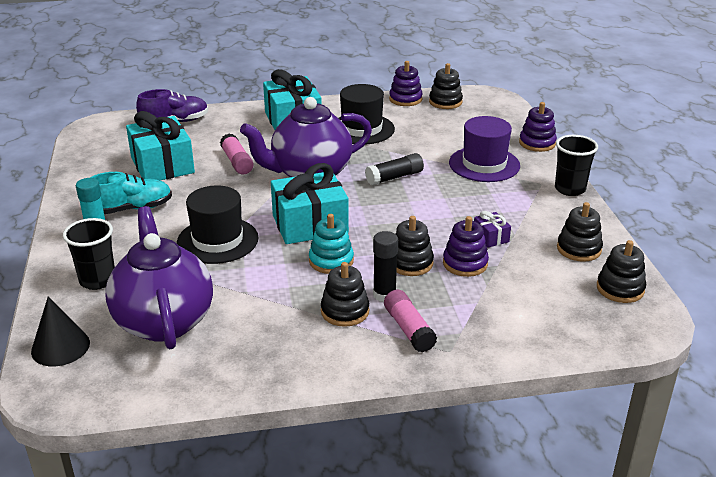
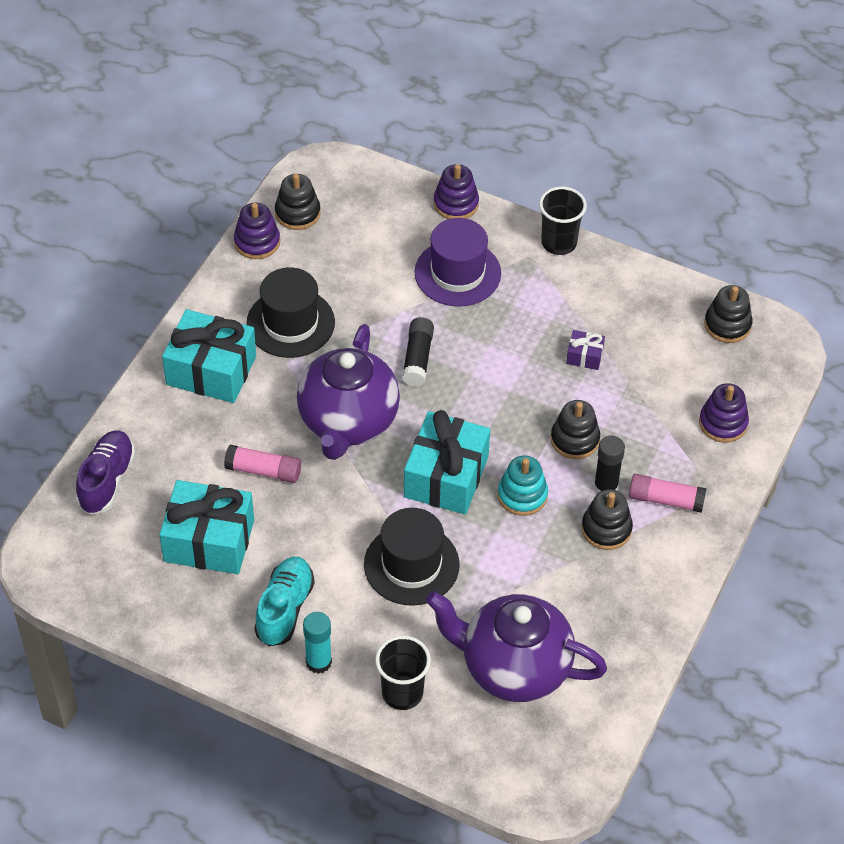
camera: 55 degrees left, 20 degrees up
(60, 347) = (491, 763): black cone -> none
(465, 263) = (608, 401): purple stacking toy -> purple stacking toy (723, 423)
(579, 249) = (653, 309): black stacking toy -> none

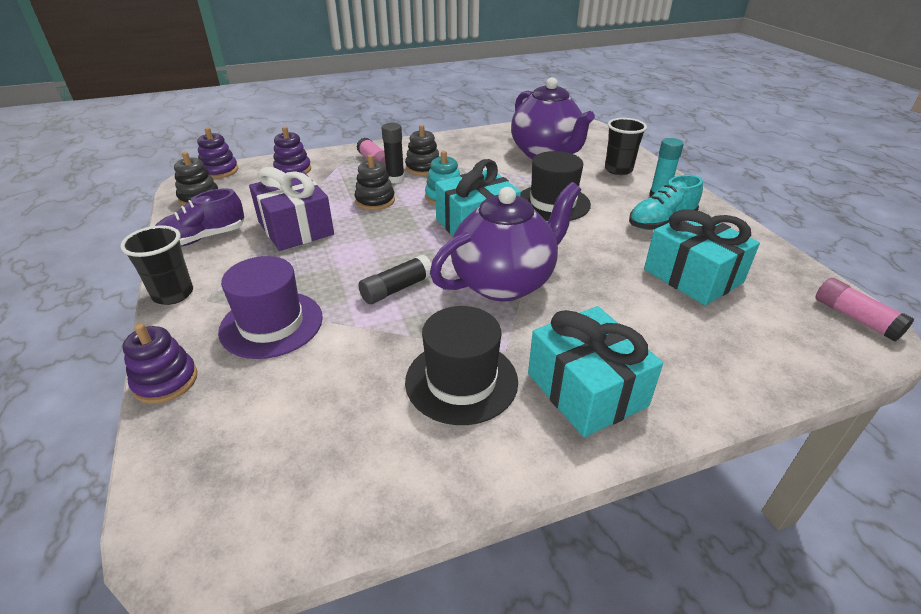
camera: 135 degrees left, 15 degrees down
(107, 480) = (772, 360): purple shoe -> purple shoe (203, 238)
(257, 242) = (390, 499): purple stacking toy -> purple stacking toy (219, 171)
(263, 471) = (607, 291): pink glue stick -> pink glue stick (855, 318)
(297, 213) = (300, 500): black stacking toy -> none
(584, 356) = (296, 228): purple gift -> purple gift, size x2.23

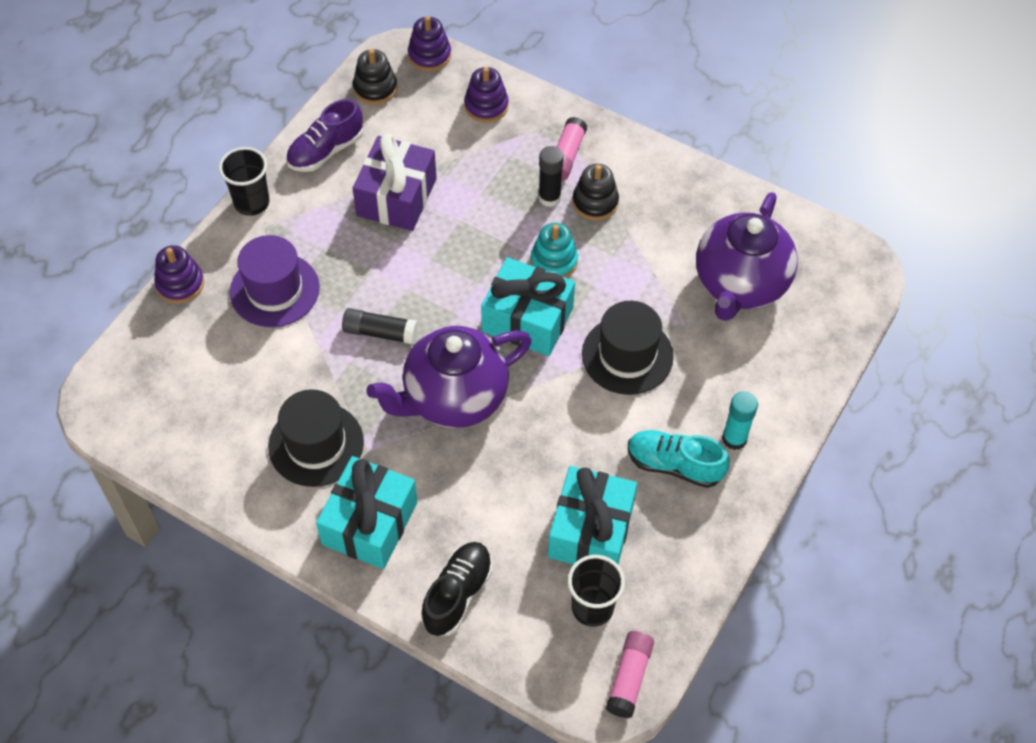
camera: 50 degrees right, 20 degrees up
(203, 238) = (326, 151): purple shoe -> purple shoe turned 60 degrees counterclockwise
(375, 201) = (493, 215): black stacking toy -> none
(504, 282) = (454, 398): purple teapot -> purple teapot turned 135 degrees clockwise
(618, 170) = (767, 372): black cup -> black cup (592, 608)
(712, 372) = (457, 594): none -> black shoe

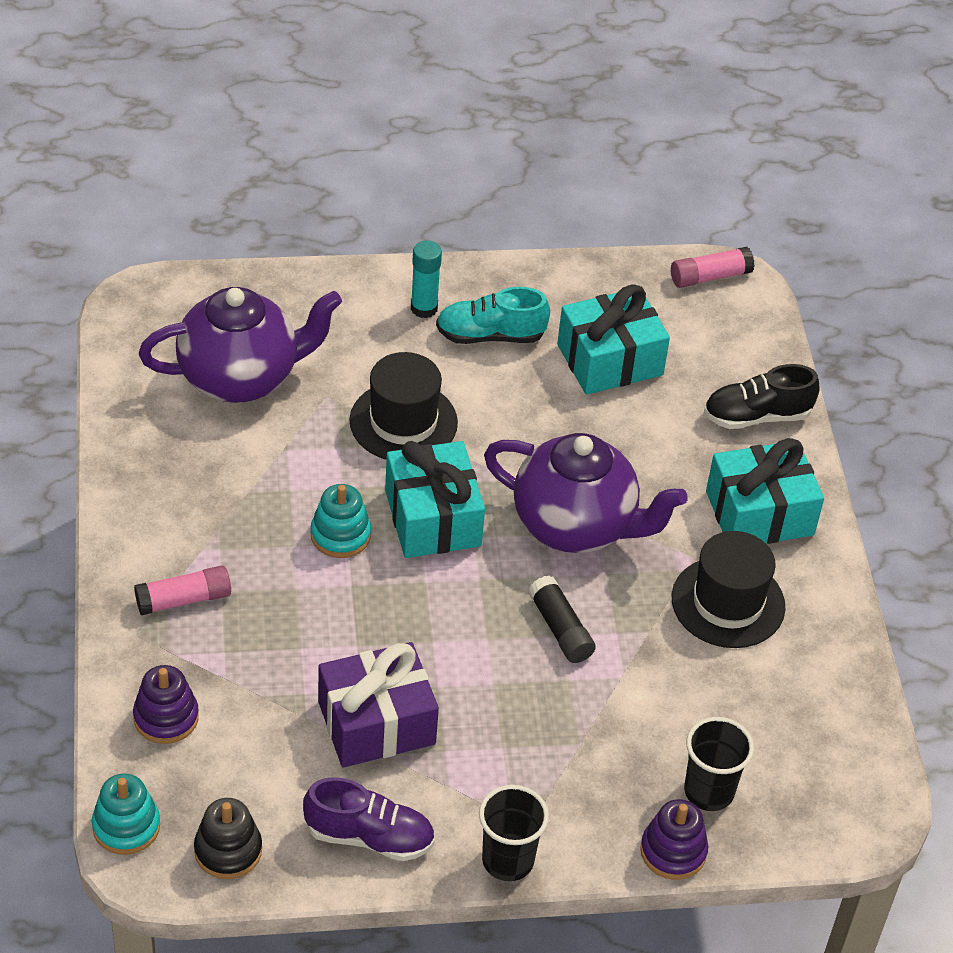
camera: 130 degrees left, 10 degrees down
(274, 290) = (597, 756): purple hat -> none
(429, 55) = (126, 826): purple stacking toy -> turquoise stacking toy
(549, 198) = (257, 583): black glue stick -> none
(592, 608) = (676, 326): black cup -> black cup (708, 791)
(595, 202) = (230, 541): black stacking toy -> none
(674, 465) = (490, 335): turquoise shoe -> turquoise shoe turned 105 degrees clockwise

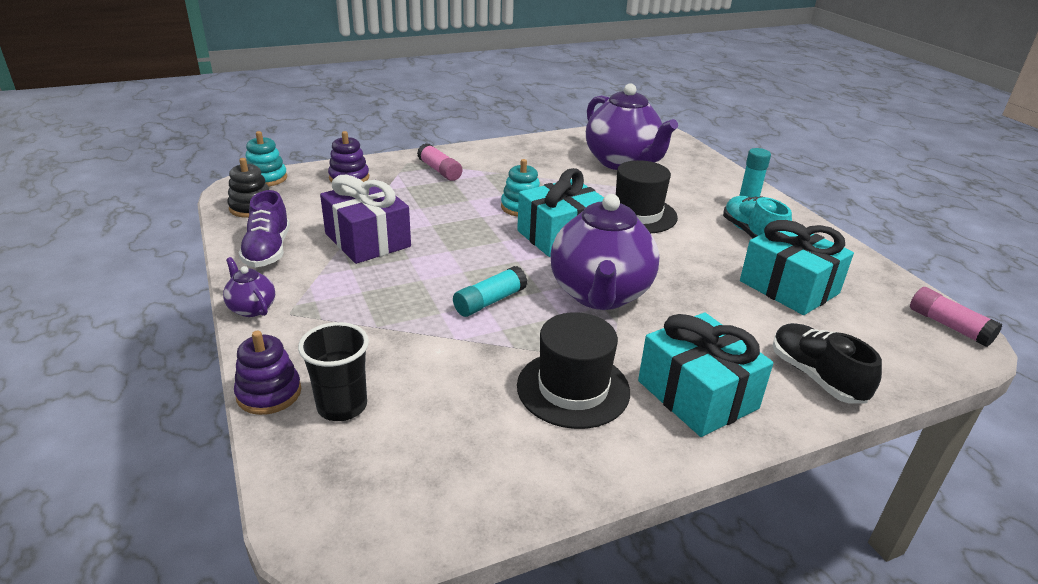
camera: 75 degrees right, 15 degrees down
(508, 860) = (252, 308): black cup -> purple teapot
(560, 629) = (490, 301): black glue stick -> turquoise glue stick

